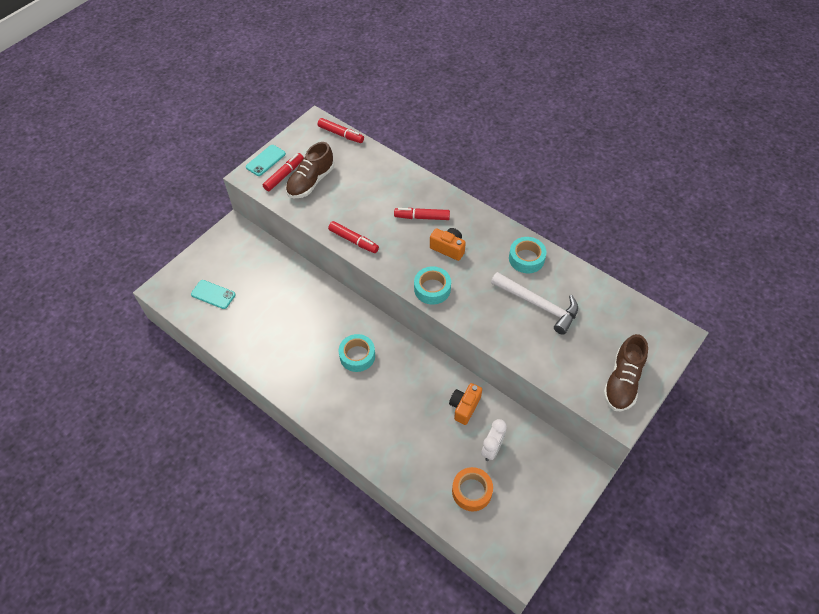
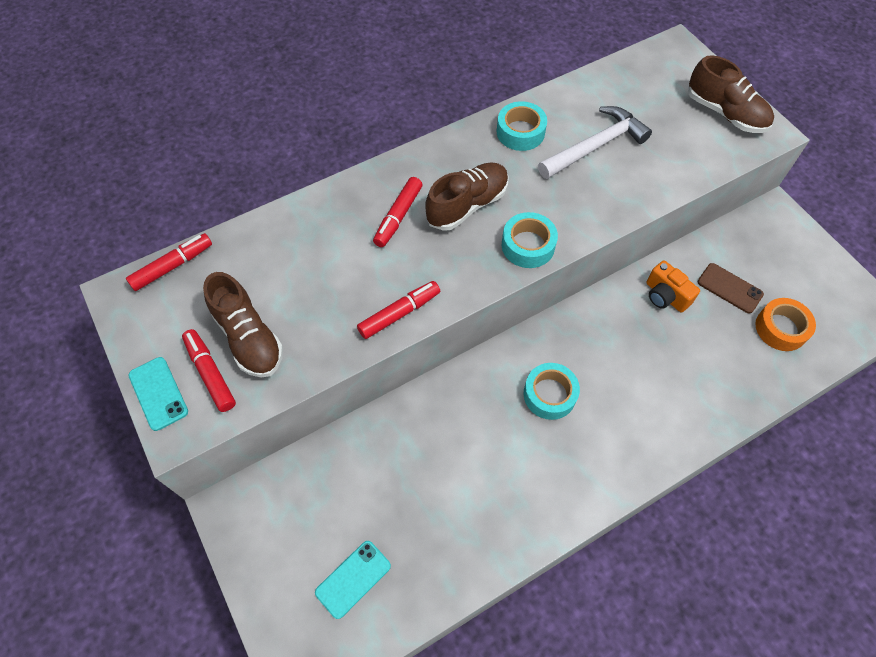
camera: 70 degrees left, 5 degrees up
(448, 248) = (467, 205): orange camera -> brown shoe
(492, 449) = (729, 288): white clock -> brown phone

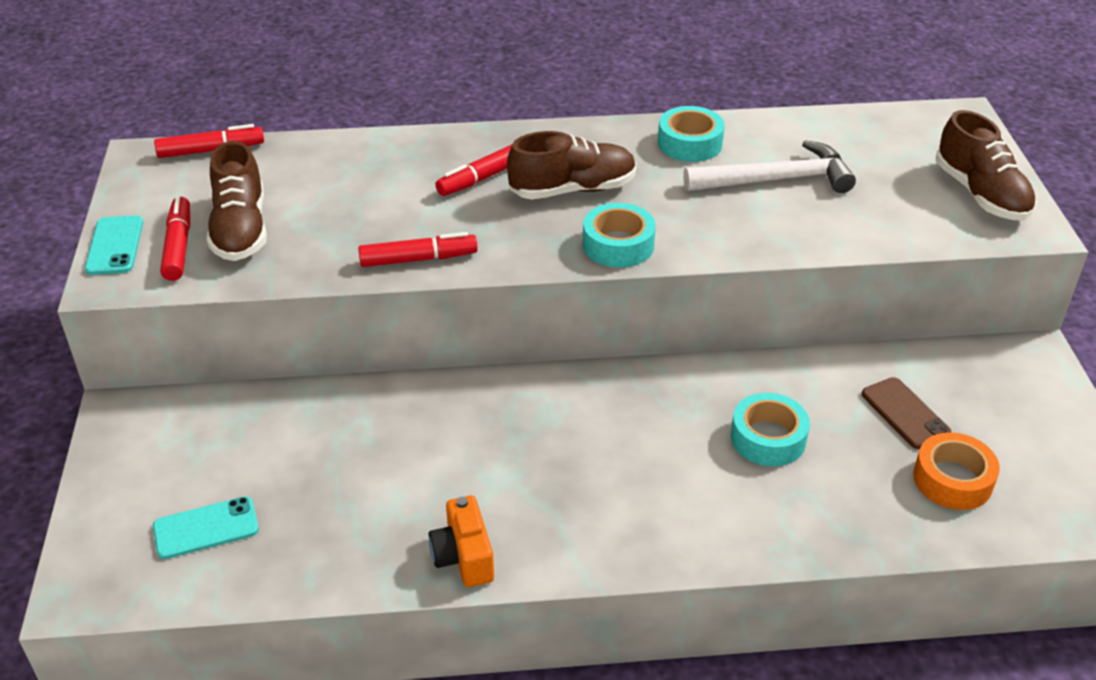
camera: 25 degrees right, 20 degrees down
(549, 394) = (574, 440): turquoise tape -> turquoise tape (768, 438)
(665, 296) = (804, 392): orange camera -> orange camera (463, 557)

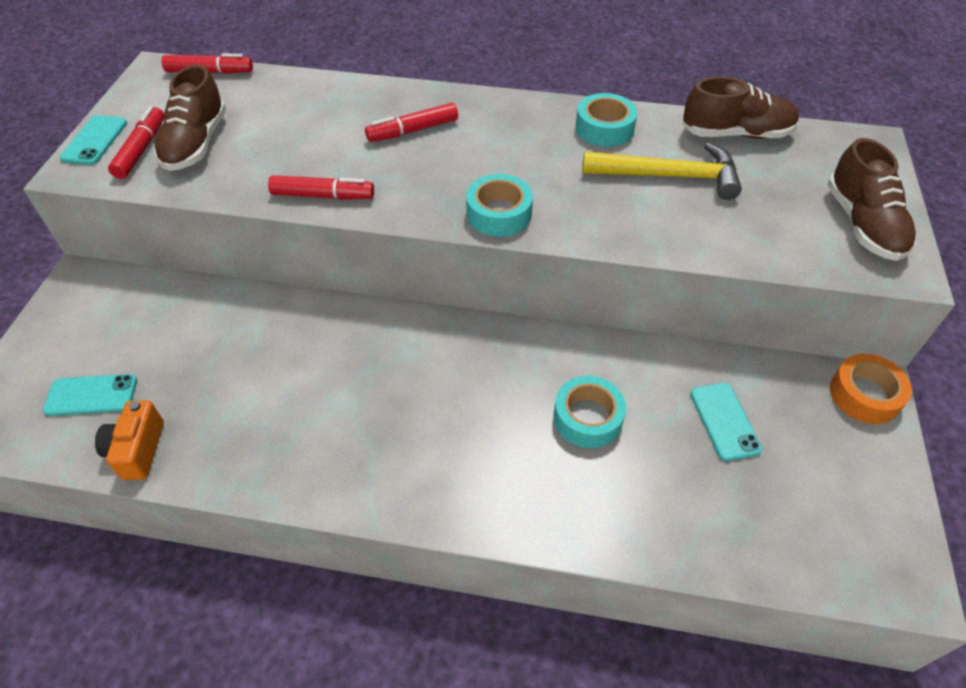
camera: 15 degrees right, 10 degrees up
(463, 557) = (278, 472): orange camera -> orange camera (137, 450)
(573, 189) = (483, 154): brown shoe -> brown shoe (736, 134)
(776, 180) = (669, 176): white hammer -> yellow hammer
(905, 413) = (724, 421): brown phone -> turquoise phone
(952, 480) = (746, 501): orange tape -> orange tape (864, 395)

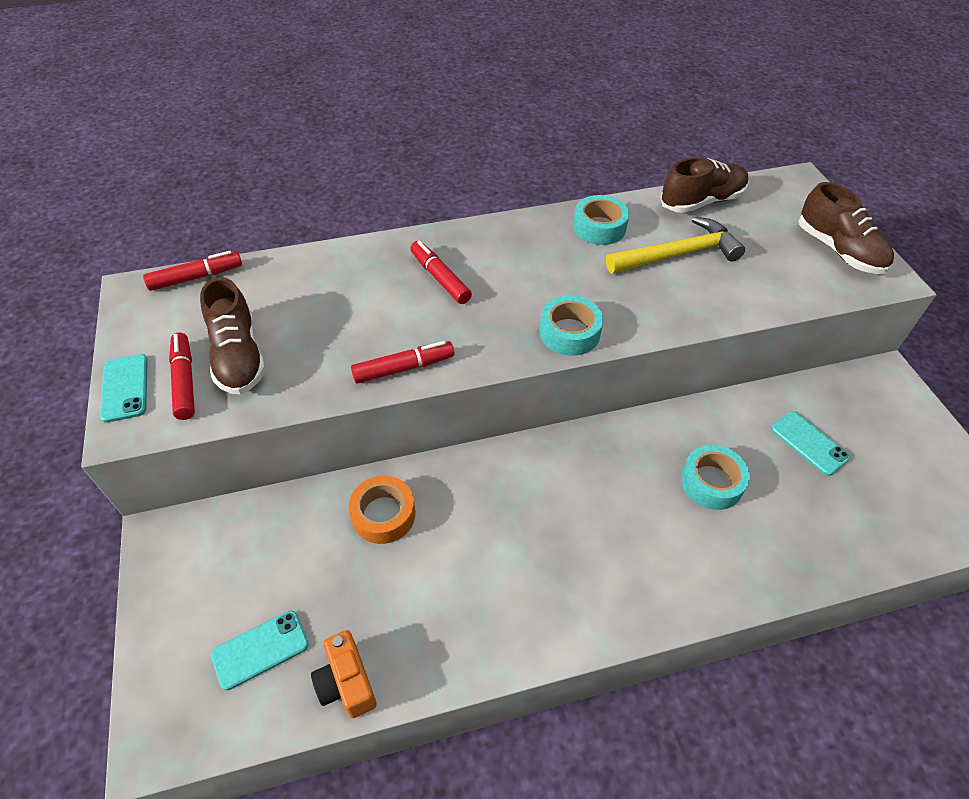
camera: 25 degrees left, 0 degrees up
(413, 130) = (440, 278): red marker -> red marker turned 105 degrees clockwise
(864, 395) = (886, 383): orange tape -> orange tape (383, 514)

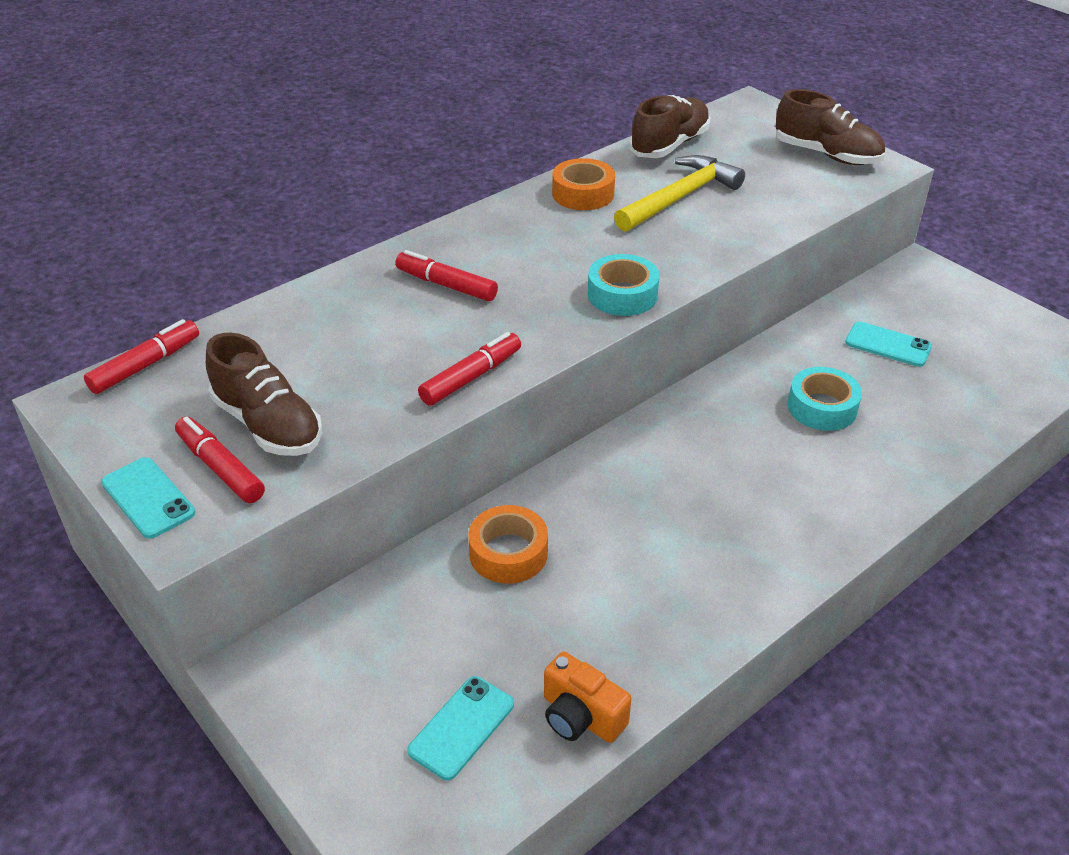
camera: 25 degrees left, 10 degrees down
(599, 227) = (583, 194): turquoise tape -> orange tape

